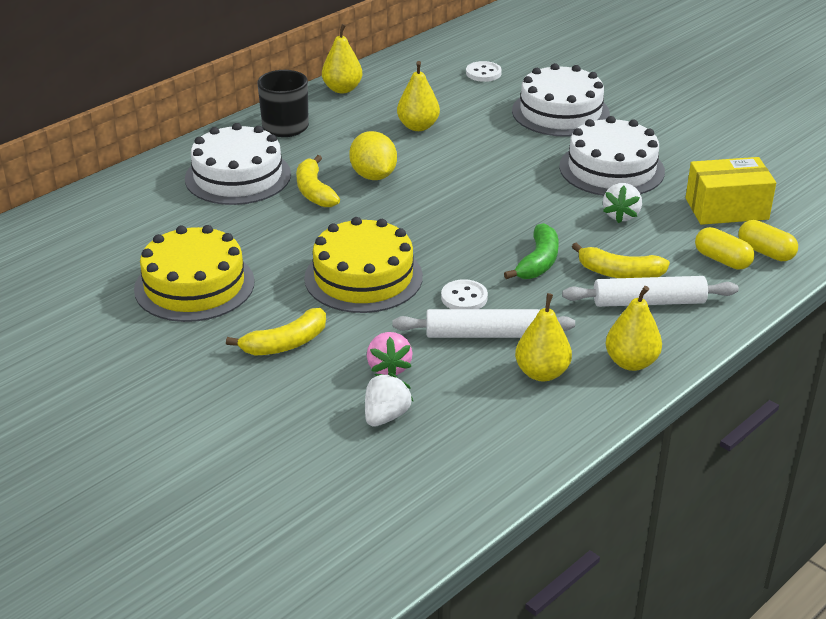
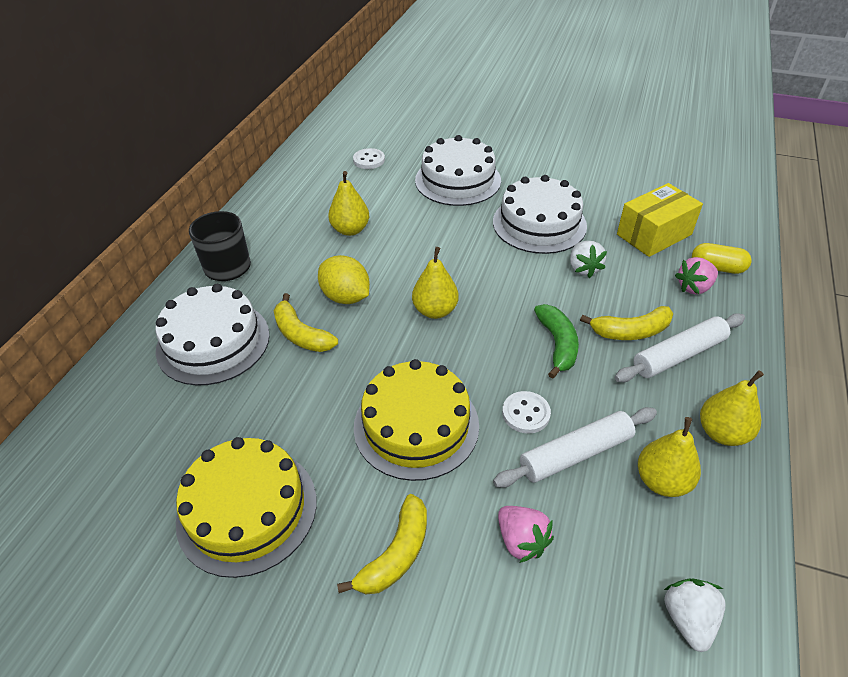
camera: 25 degrees left, 10 degrees up
(342, 89) = (257, 210): yellow pear -> yellow pear (435, 310)
(386, 416) = (566, 616): white strawberry -> white strawberry (688, 619)
(722, 260) = (694, 287): yellow capsule -> pink strawberry

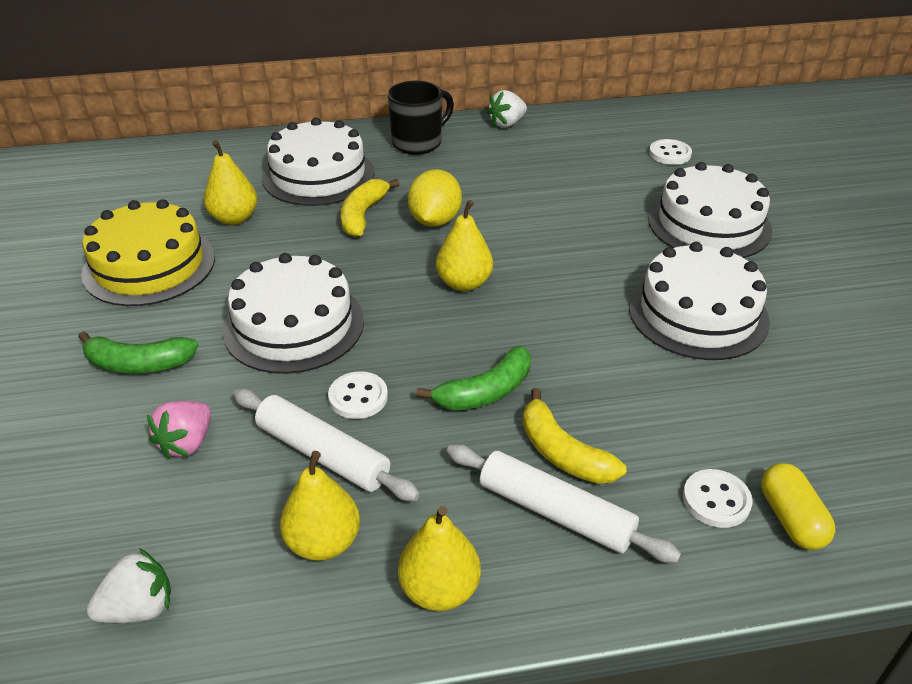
camera: 60 degrees right, 5 degrees down
(350, 230) = (538, 186): yellow pear -> yellow pear (234, 218)
(396, 554) = (138, 364): yellow banana -> green banana
(416, 425) = (294, 325): yellow cake -> white cake
(583, 268) = (647, 377): white strawberry -> white strawberry (507, 124)
(654, 234) = (796, 428): yellow box -> none
(694, 287) = (716, 500): pink strawberry -> white button

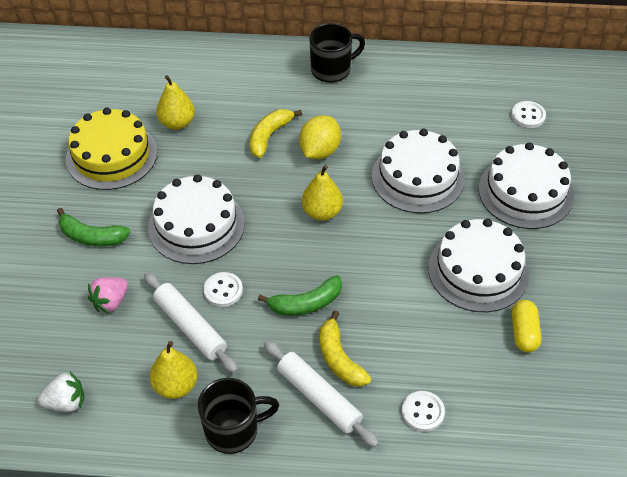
camera: 15 degrees right, 10 degrees up
(318, 175) = (247, 91): white cake -> white cake (417, 177)
(439, 589) = (233, 430): yellow pear -> black mug
(507, 124) = (409, 61): white strawberry -> none
(791, 519) = (464, 435): yellow capsule -> yellow capsule (524, 332)

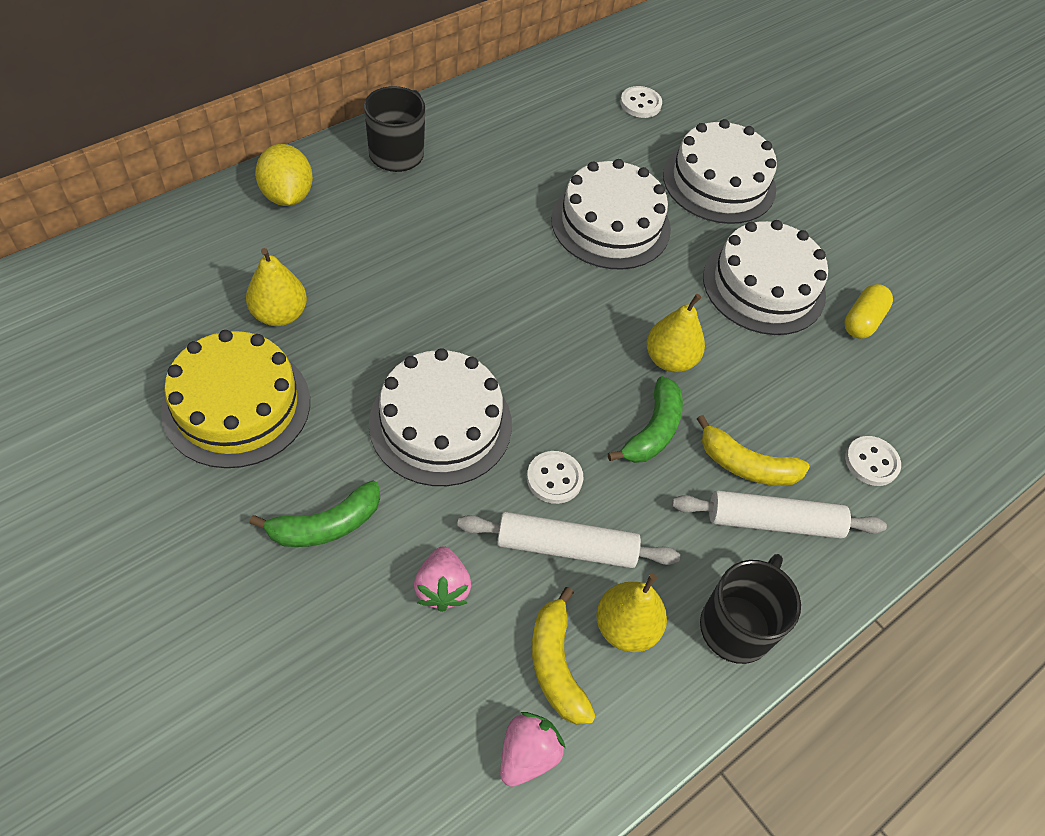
camera: 50 degrees left, 5 degrees up
(66, 402) = (527, 754): white strawberry -> pink strawberry
(269, 136) = (409, 267): yellow banana -> yellow banana (556, 665)
(320, 151) = (483, 253): yellow lemon -> yellow lemon (287, 195)
(322, 212) = (559, 319): yellow pear -> yellow pear (670, 359)
(524, 332) = (862, 321): yellow capsule -> yellow capsule turned 75 degrees clockwise

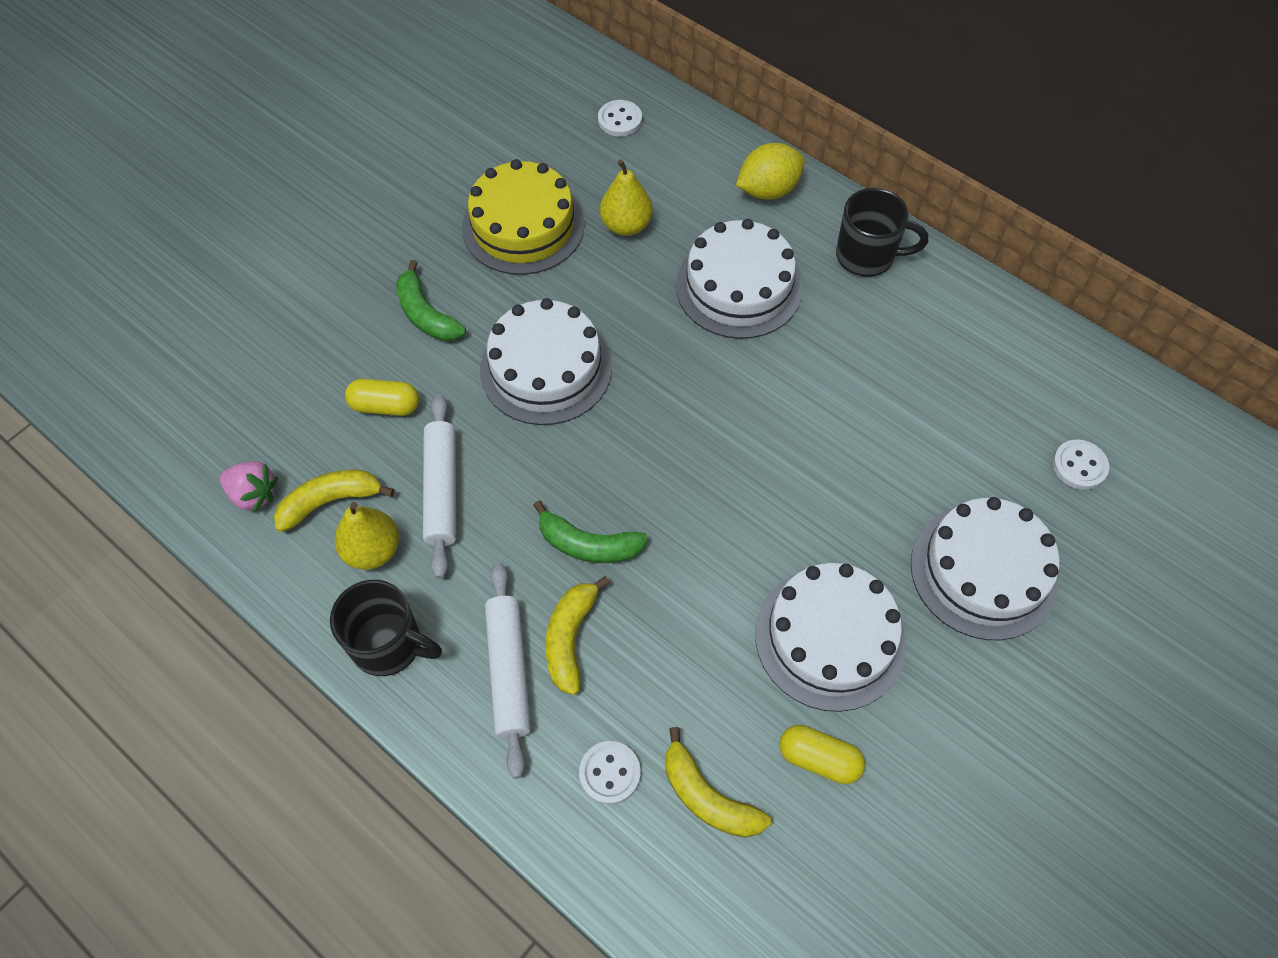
camera: 85 degrees right, 5 degrees up
(442, 588) = (385, 406): pink strawberry -> yellow capsule
(554, 478) = (511, 468): white button -> white button (620, 120)
(610, 224) = (856, 464): white cake -> white cake (738, 286)
(670, 359) = (684, 549): yellow pear -> none
(892, 399) = (707, 797): none -> yellow banana

